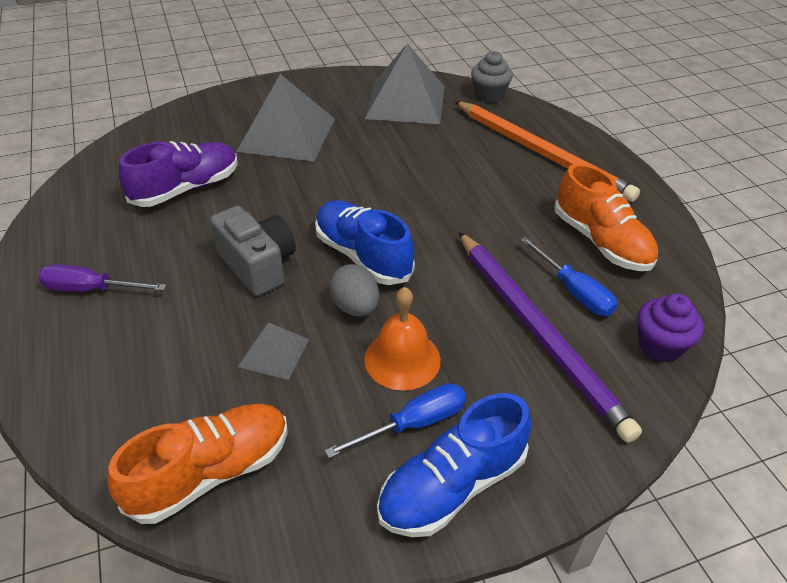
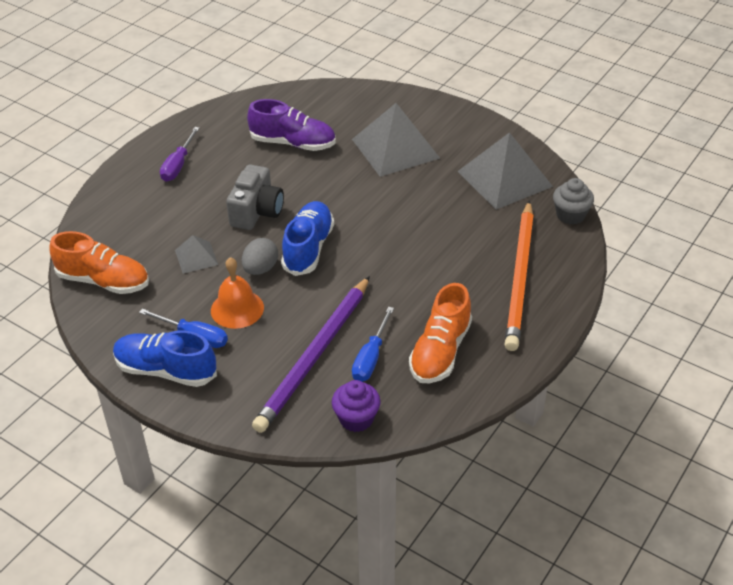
camera: 55 degrees right, 0 degrees up
(91, 289) = (178, 165): purple screwdriver -> purple screwdriver turned 135 degrees counterclockwise

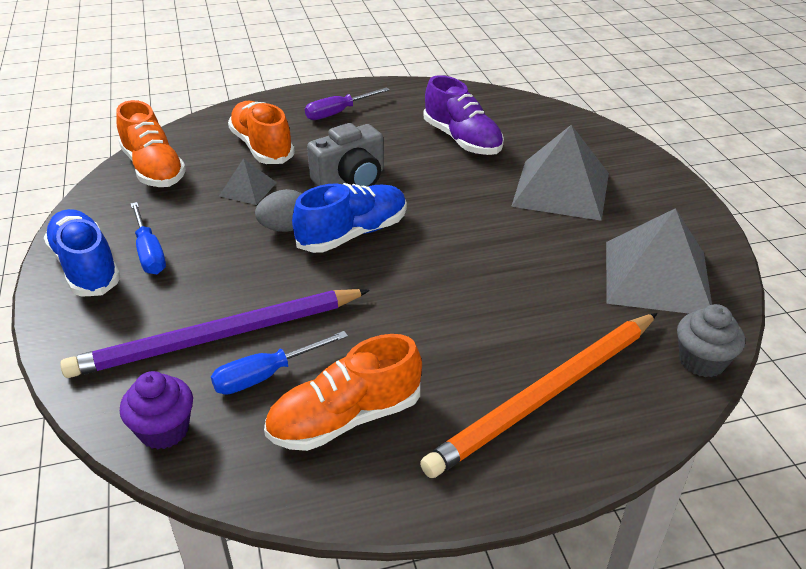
camera: 40 degrees right, 5 degrees down
(160, 221) = (262, 147): none -> orange shoe
(237, 309) = (216, 250): orange bell -> none

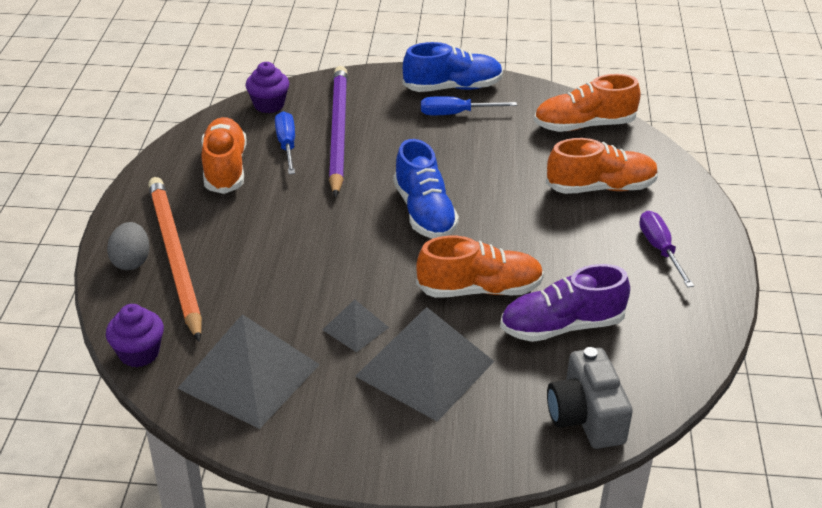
camera: 110 degrees right, 0 degrees up
(248, 189) = (526, 169): grey pyramid -> grey pyramid (355, 328)
(285, 228) = (453, 179): grey egg -> grey egg (131, 261)
(351, 179) = (515, 230): grey camera -> grey camera (585, 417)
(446, 182) = (479, 289): none -> orange shoe
(701, 361) = (139, 353): grey cupcake -> purple cupcake

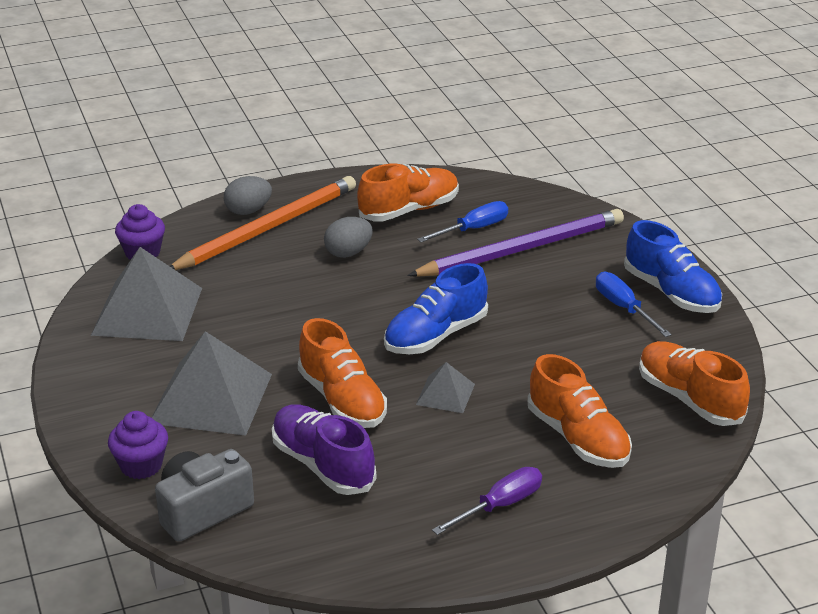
camera: 65 degrees right, 5 degrees down
(261, 221) = (348, 253): none -> grey egg
(269, 105) = (529, 199): purple cupcake -> purple cupcake (141, 465)
(355, 328) = (239, 345): grey pyramid -> grey pyramid (445, 394)

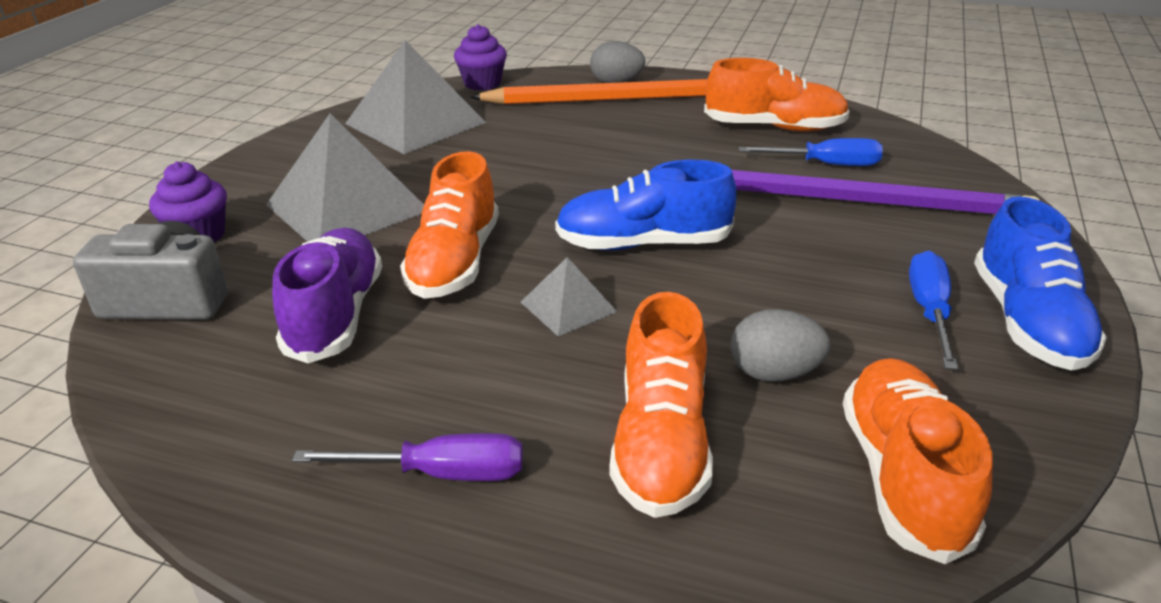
camera: 40 degrees right, 0 degrees up
(348, 253) = (660, 141): grey egg -> grey egg (774, 373)

